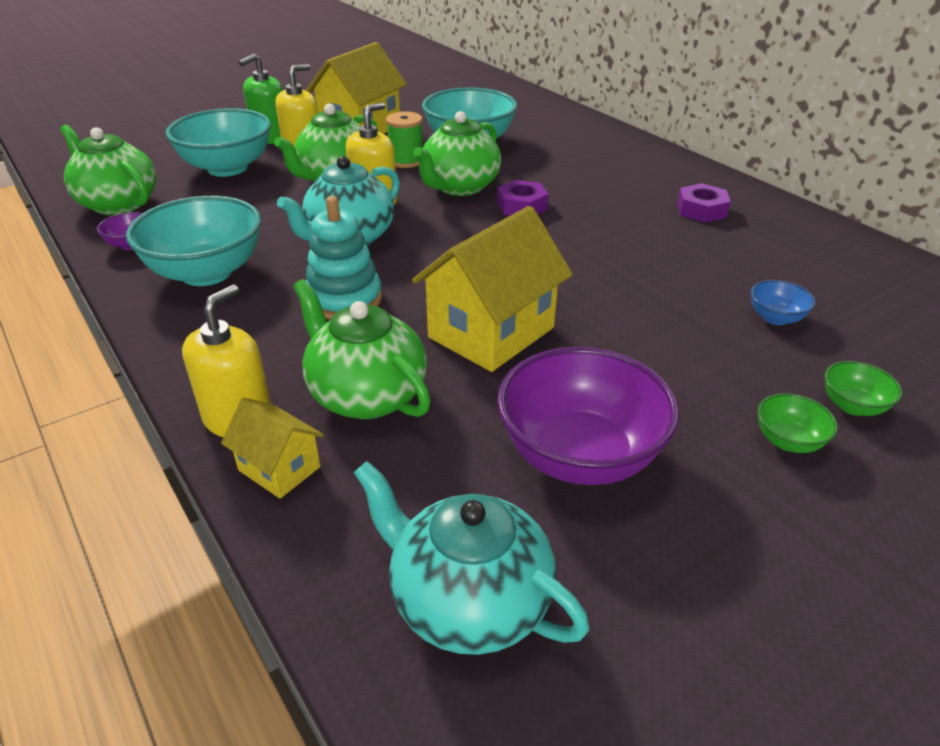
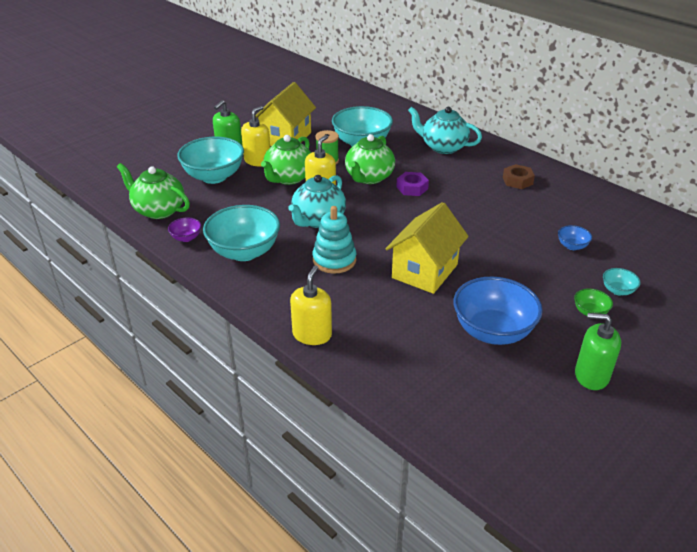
camera: 10 degrees left, 0 degrees up
(279, 468) = (347, 356): yellow house -> none
(366, 395) = (373, 314): green teapot -> none
(468, 602) = (464, 403): turquoise teapot -> turquoise teapot (443, 147)
(580, 455) = (492, 331): purple bowl -> blue bowl
(701, 210) = (517, 181): purple nut -> brown nut
(766, 578) = (591, 375): none -> green soap dispenser
(852, 406) = (617, 290): green bowl -> turquoise bowl

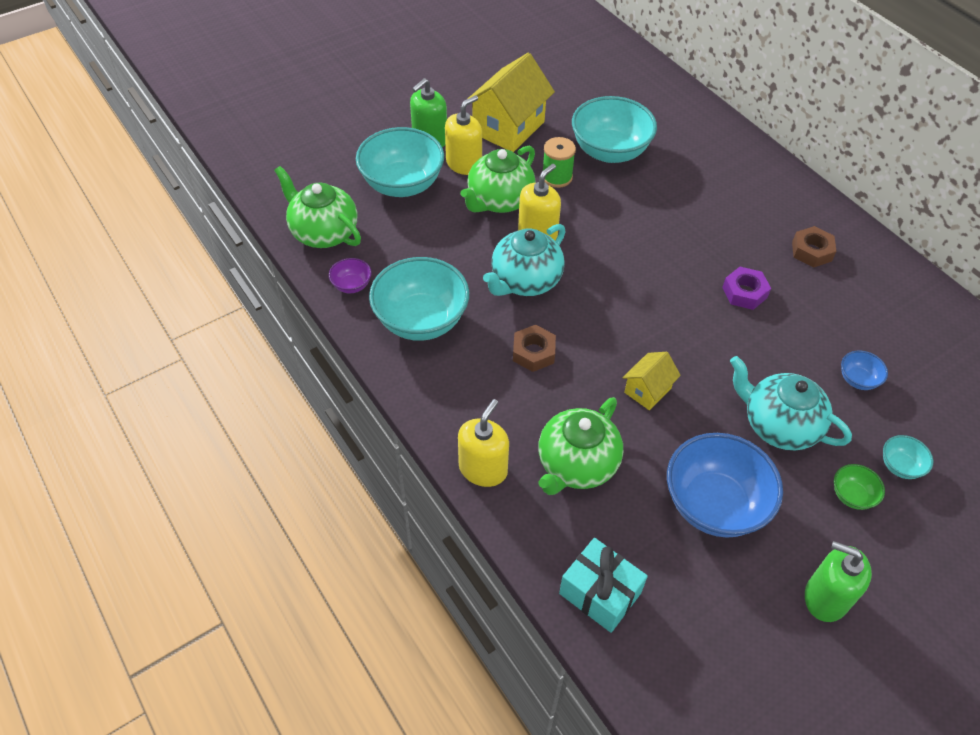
camera: 10 degrees right, 15 degrees up
(334, 260) = (533, 352): turquoise stacking toy -> brown nut
(369, 177) = (607, 215): green teapot -> green teapot (576, 465)
(412, 188) = (662, 243): purple nut -> purple nut (744, 292)
(422, 399) = (600, 593): none -> turquoise gift
(424, 271) = (647, 390): yellow house -> yellow house, size x0.51
(443, 147) = (721, 174): turquoise teapot -> turquoise teapot (779, 425)

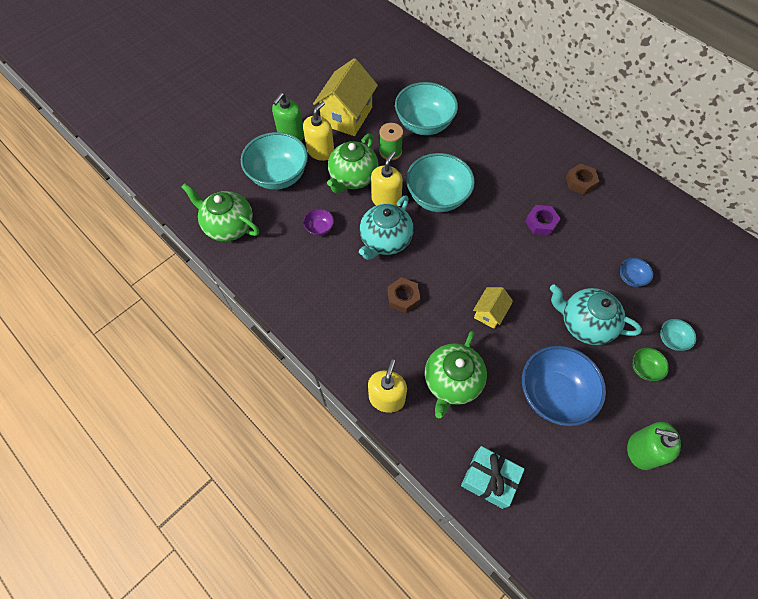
camera: 10 degrees left, 10 degrees up
(352, 285) = (259, 266): purple bowl -> purple bowl (319, 228)
(421, 320) = (317, 286): turquoise bowl -> turquoise bowl (437, 197)

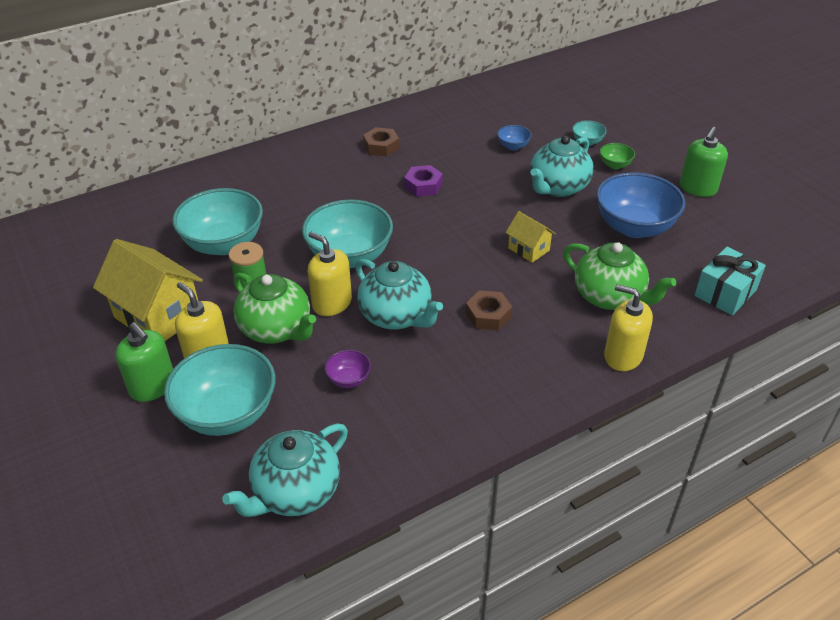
camera: 75 degrees left, 20 degrees down
(229, 226) = (296, 492): green teapot -> turquoise teapot

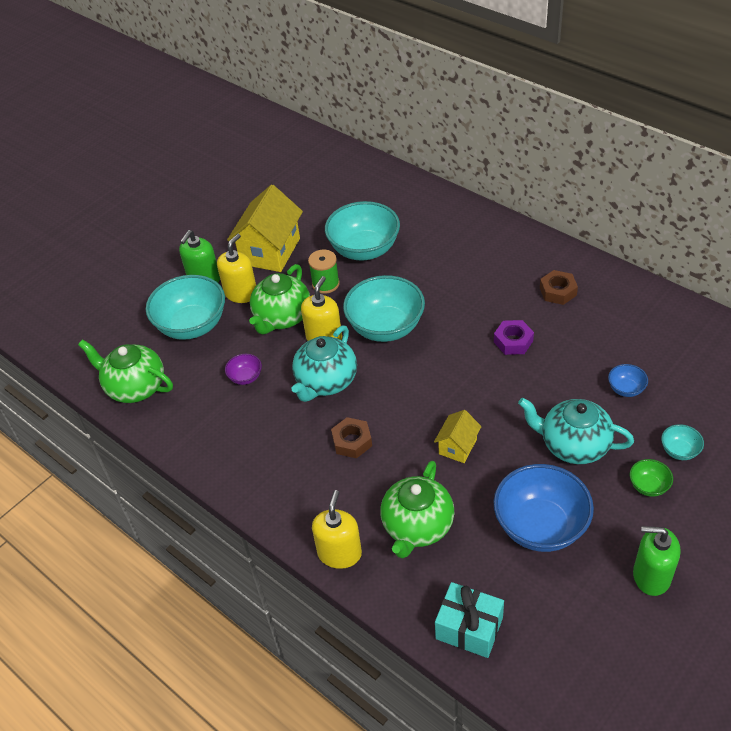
camera: 75 degrees right, 5 degrees up
(296, 492) = (135, 387): turquoise teapot -> green teapot

